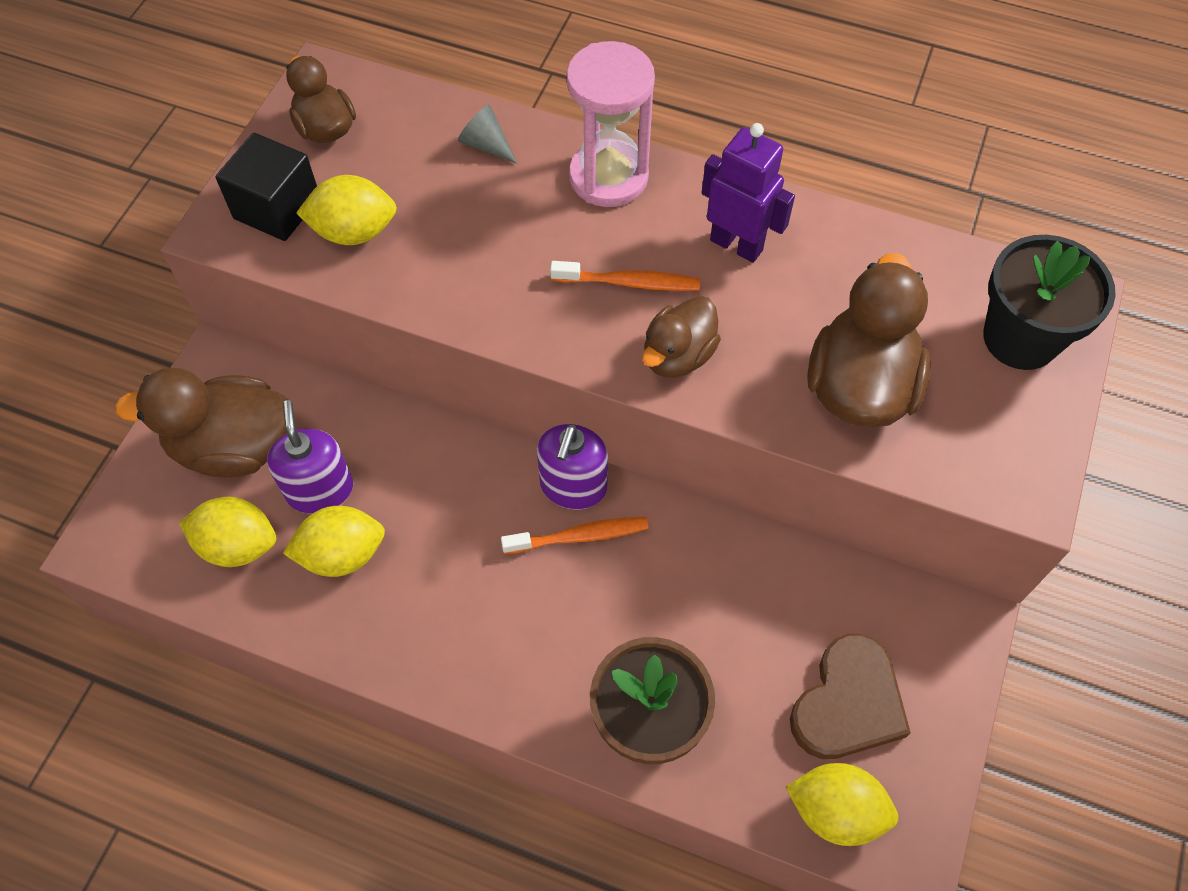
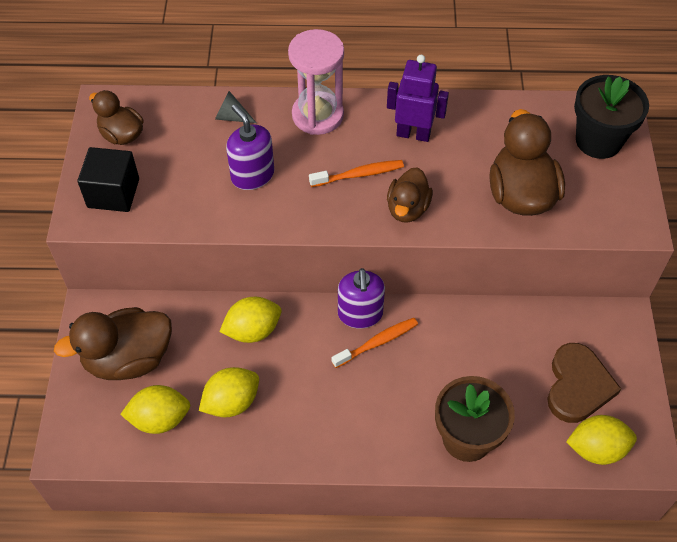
camera: 20 degrees left, 5 degrees down
(320, 490) = (199, 367): purple soap dispenser -> purple soap dispenser (252, 175)
(354, 232) = (171, 193): yellow lemon -> yellow lemon (253, 330)

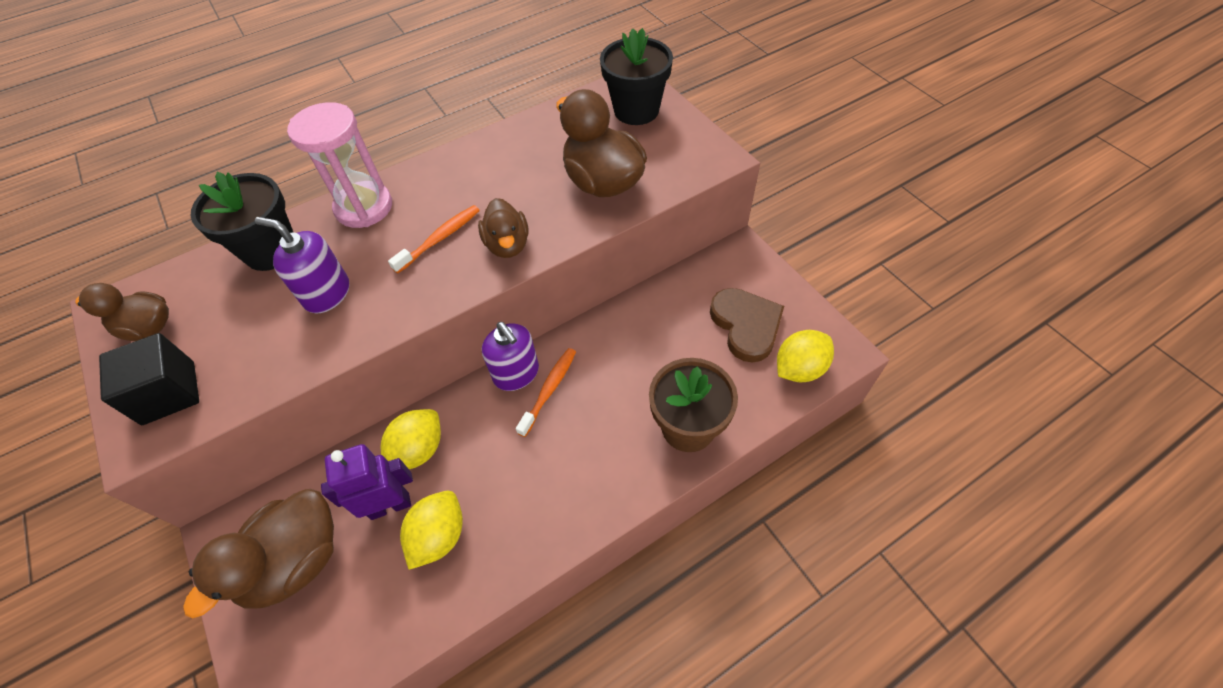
camera: 30 degrees left, 0 degrees up
(160, 419) = (369, 604): yellow lemon -> none
(232, 117) = (271, 250): grey cone -> black flower pot
(413, 134) = (470, 180): purple robot -> purple robot (390, 505)

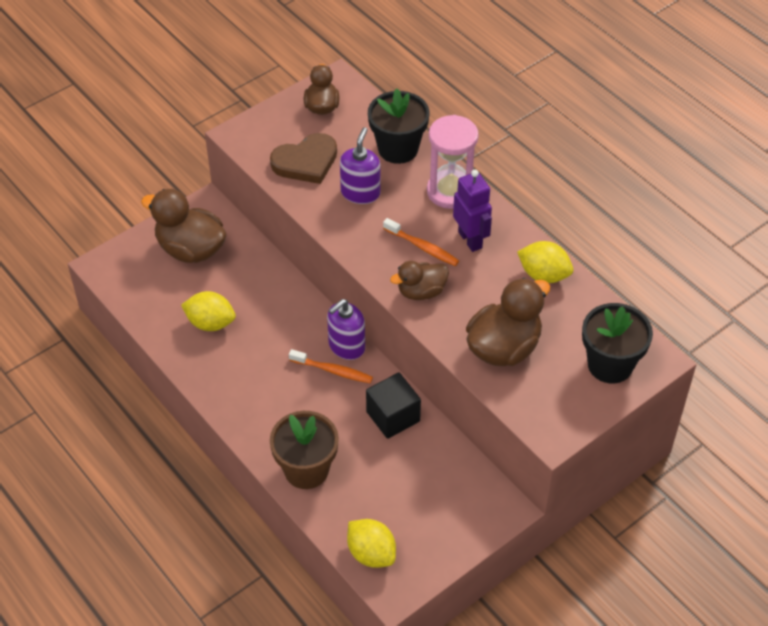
camera: 80 degrees right, 5 degrees down
(169, 393) = (272, 136): black cube -> black cube (393, 416)
(390, 505) = (231, 290): purple robot -> purple robot (470, 240)
(418, 450) = (274, 297): yellow lemon -> yellow lemon (543, 275)
(746, 325) = (414, 511): brown heart -> brown heart (306, 162)

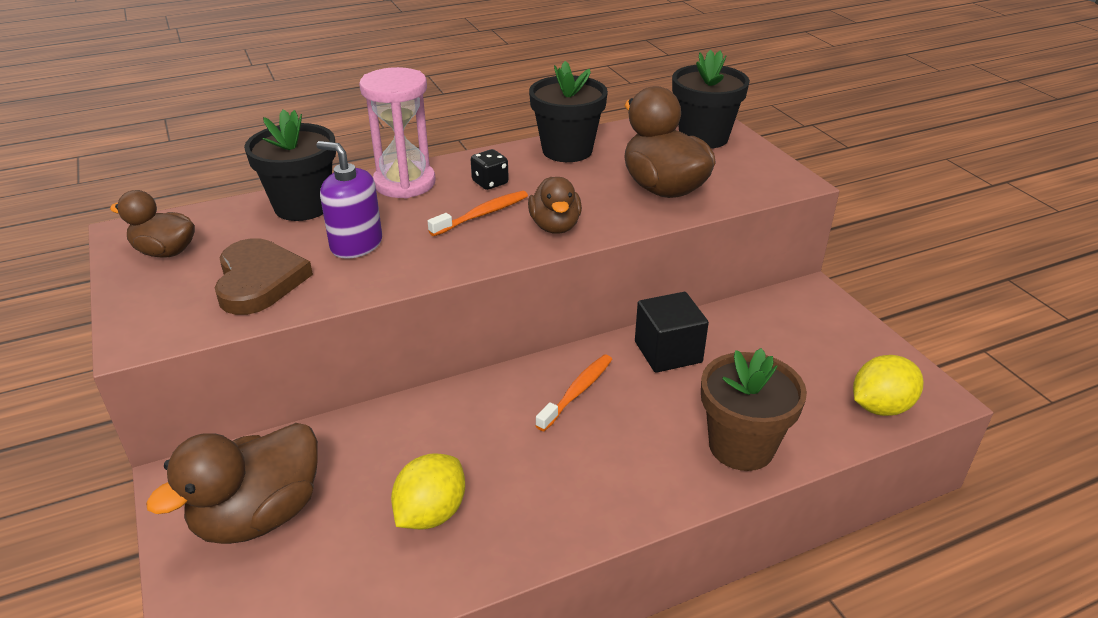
camera: 75 degrees left, 15 degrees down
(346, 346) = (540, 372): purple soap dispenser -> none
(470, 240) = (490, 183): purple robot -> black dice
(543, 275) = (567, 150): yellow lemon -> black flower pot

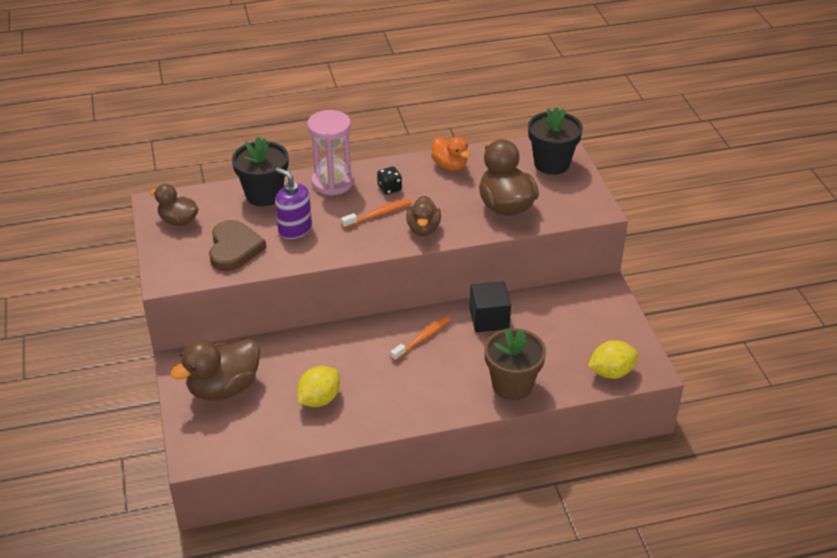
camera: 10 degrees right, 5 degrees up
(567, 150) = (450, 165): black flower pot -> orange duck

